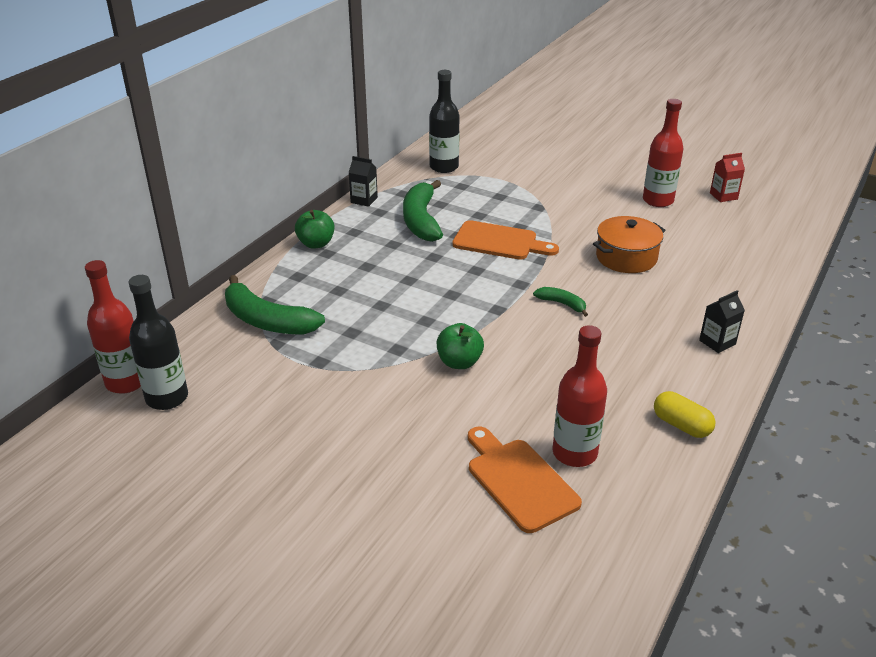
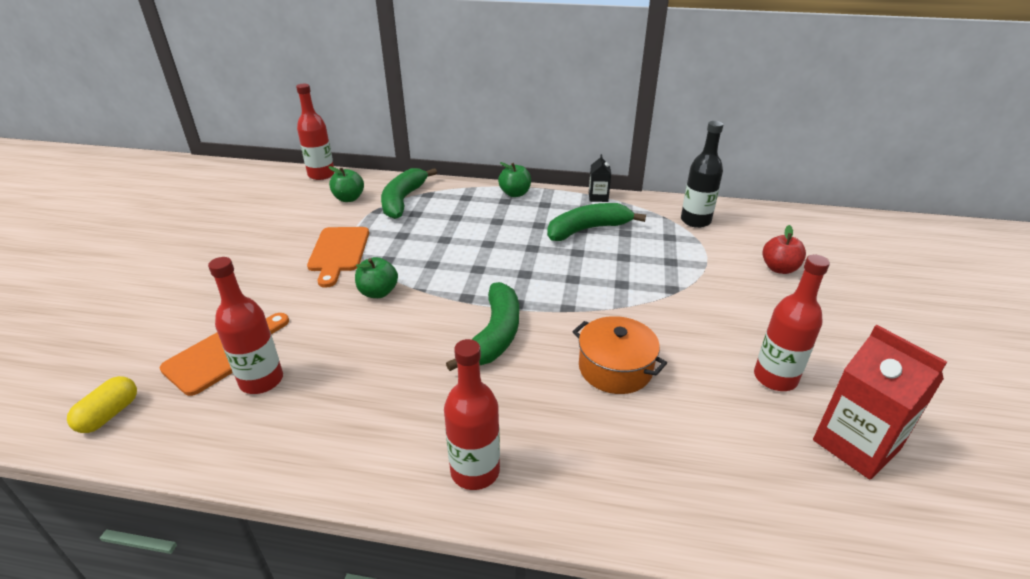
camera: 70 degrees right, 0 degrees up
(167, 398) = (308, 190): black bottle -> none
(225, 363) = (349, 198): none -> green apple
(499, 242) = (583, 277): orange cutting board -> orange cutting board (338, 252)
(536, 157) = (779, 268): none -> red apple
(562, 304) = (495, 335): green banana -> green banana, size x2.03
(681, 425) = (310, 453): yellow capsule -> yellow capsule (109, 414)
(717, 342) = (475, 471): black carton -> red bottle
(723, 196) = (856, 445): red carton -> red carton, size x1.92

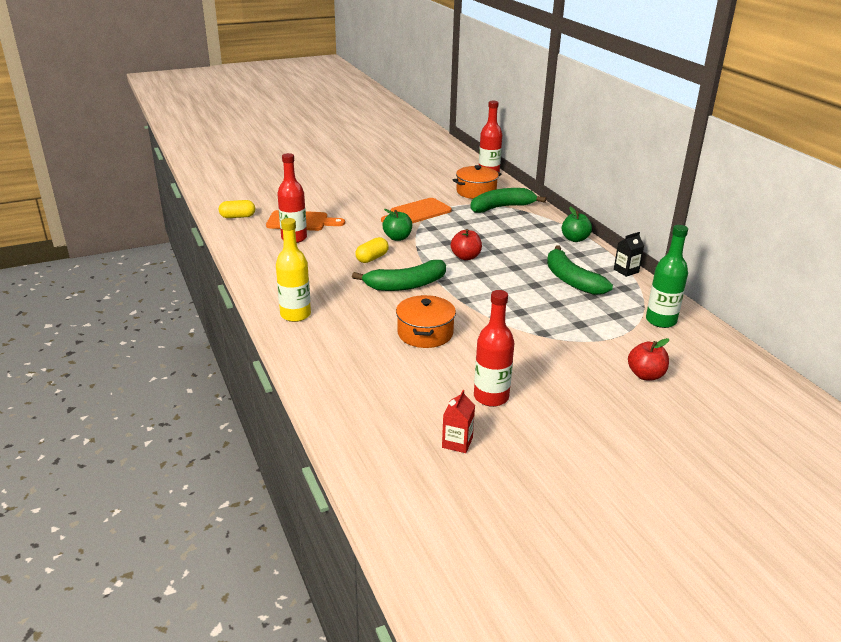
camera: 55 degrees right, 5 degrees down
(349, 198) = (476, 192): green apple -> orange pot
(402, 333) = (372, 258): none -> yellow capsule
(475, 471) = (295, 315): red bottle -> yellow bottle
(478, 266) = (466, 257): none -> red apple
(588, 229) = (571, 280): green banana -> green banana turned 150 degrees counterclockwise
(695, 221) = (661, 321): black bottle -> green bottle
(856, 445) = (457, 442): red carton -> red carton, size x0.52

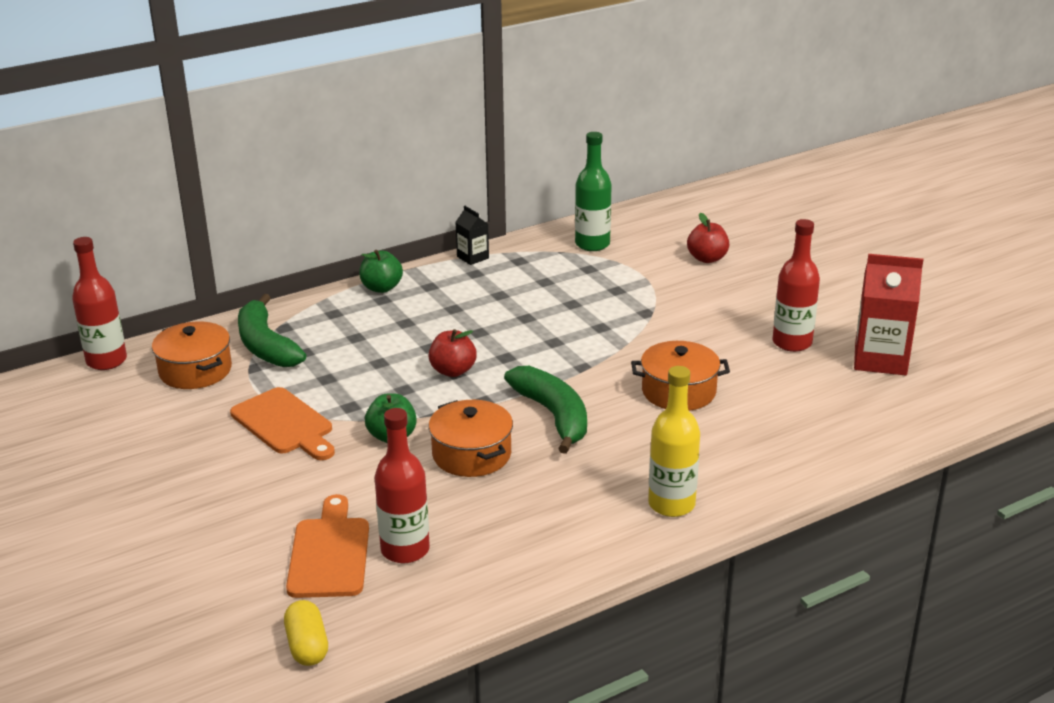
camera: 95 degrees left, 0 degrees up
(372, 258) = (471, 454): yellow capsule -> orange pot
(457, 442) = (880, 359): red carton -> red carton, size x1.92
(571, 280) = (506, 293): green banana -> none

